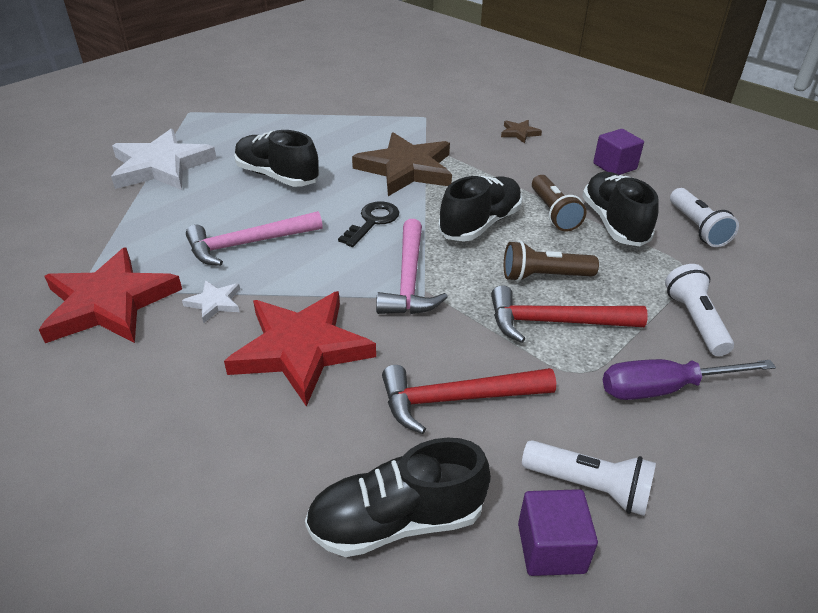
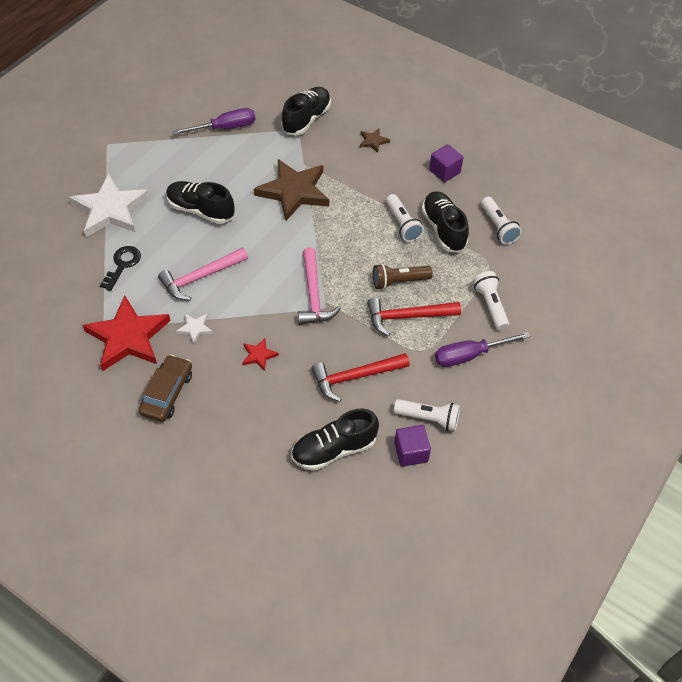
camera: 10 degrees left, 15 degrees up
(130, 386) = (167, 393): none -> brown car
(301, 349) = (259, 355): red star -> red star, size x0.43
(336, 109) = (225, 128): none -> purple screwdriver
(373, 221) = (280, 247): black key -> black key (122, 265)
(480, 224) = (353, 241): black shoe -> black shoe (306, 119)
(553, 213) = (402, 224): brown flashlight -> white flashlight

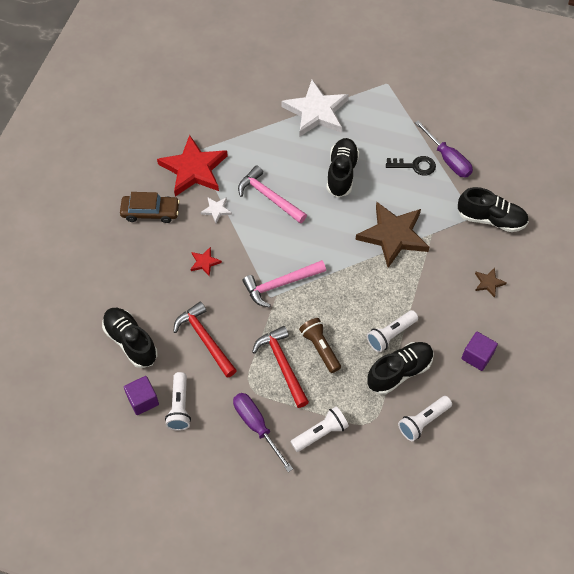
camera: 75 degrees right, 5 degrees up
(122, 265) = (262, 140): black key -> black key (415, 166)

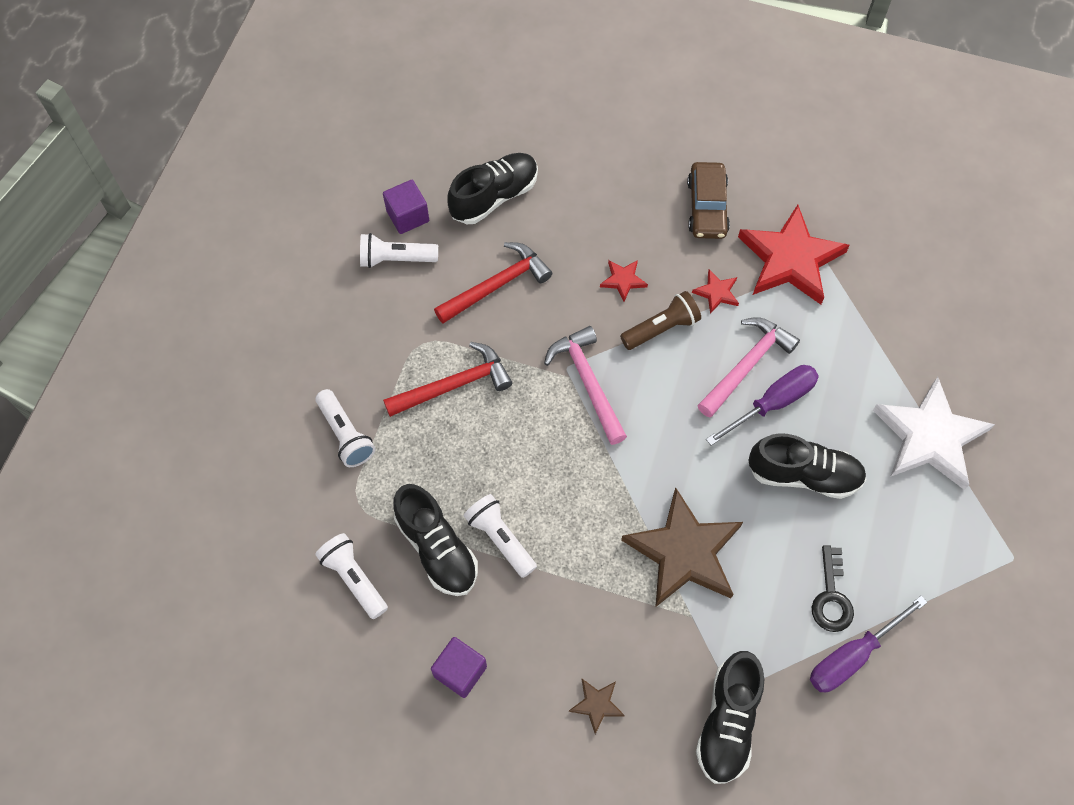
camera: 90 degrees right, 5 degrees up
(216, 210) = (716, 293): white star -> red star
(256, 426) = (361, 353): purple screwdriver -> purple screwdriver (772, 403)
(320, 348) = (479, 436): brown flashlight -> brown flashlight (661, 328)

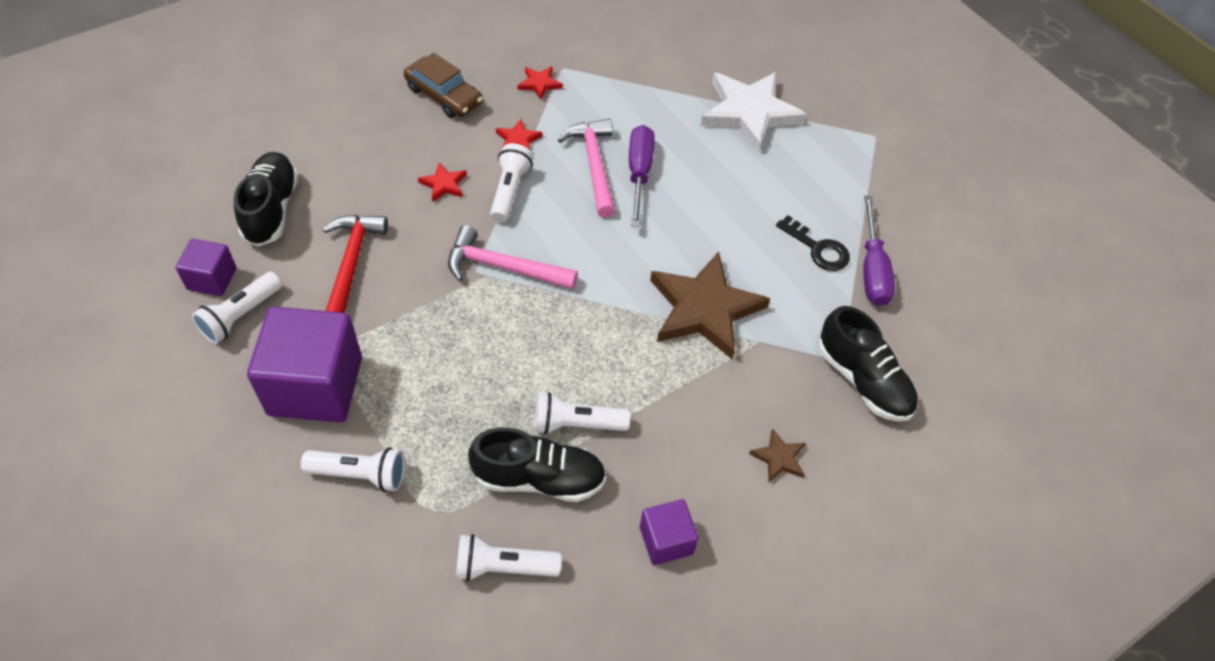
camera: 55 degrees left, 10 degrees down
(385, 350) = (315, 386): none -> purple cube
(454, 385) = (406, 358): red hammer -> none
(661, 328) = (510, 191): brown flashlight -> white flashlight
(790, 259) = (539, 84): red star -> red star, size x0.43
(803, 475) = (711, 196): black shoe -> none

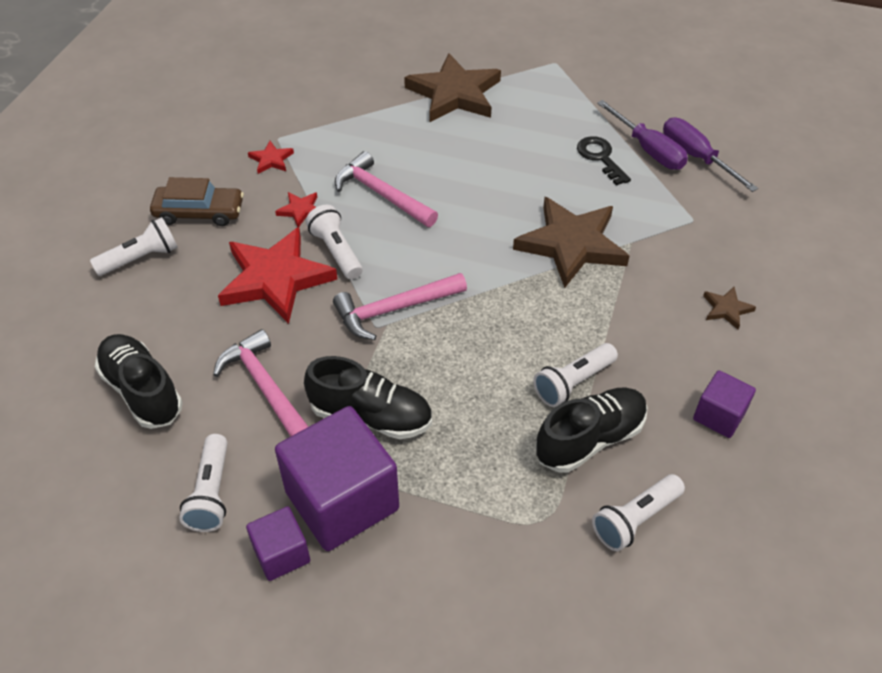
camera: 35 degrees left, 5 degrees down
(212, 279) = (149, 482): purple cube -> purple cube (281, 554)
(352, 264) = (266, 387): red hammer -> pink hammer
(360, 474) = (455, 538): white flashlight -> white flashlight (140, 258)
(444, 184) = (276, 279): red star -> red star, size x2.31
(639, 173) = (421, 180): purple screwdriver -> purple screwdriver (696, 157)
(749, 113) = (454, 94): white star -> brown star
(818, 249) = (600, 157): black key -> black key turned 120 degrees counterclockwise
(863, 380) = (720, 224): black shoe -> black shoe (371, 416)

